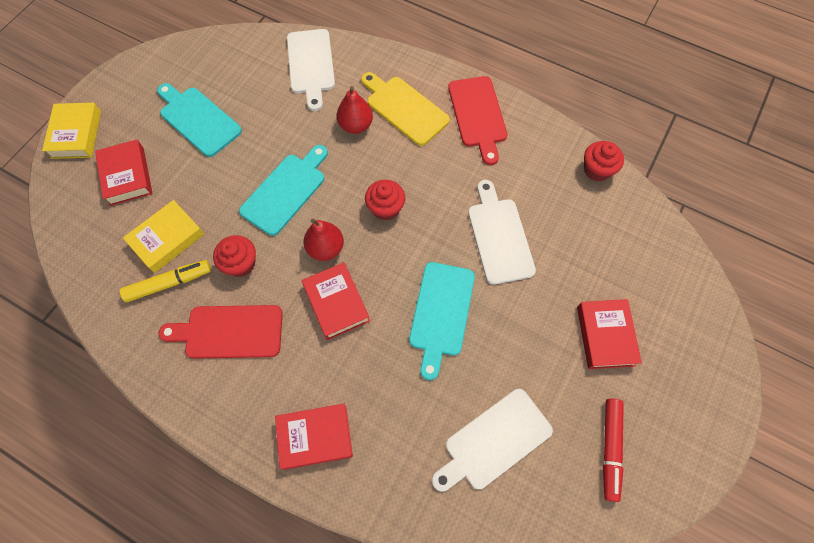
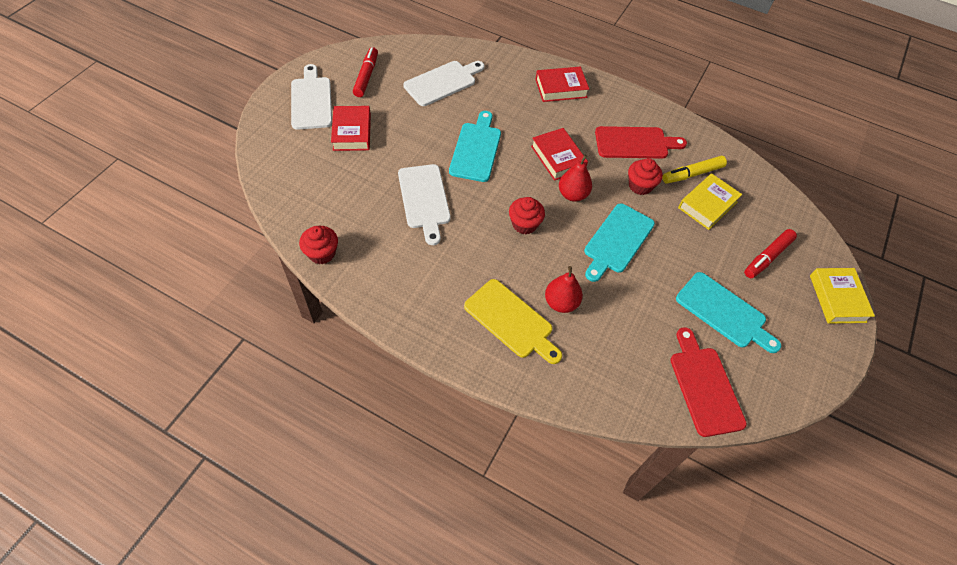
camera: 175 degrees right, 10 degrees down
(127, 176) = (767, 257): red book -> red marker
(311, 65) = (622, 377): white cutting board -> white cutting board (311, 100)
(478, 115) = (433, 312): red cutting board -> red cutting board (704, 386)

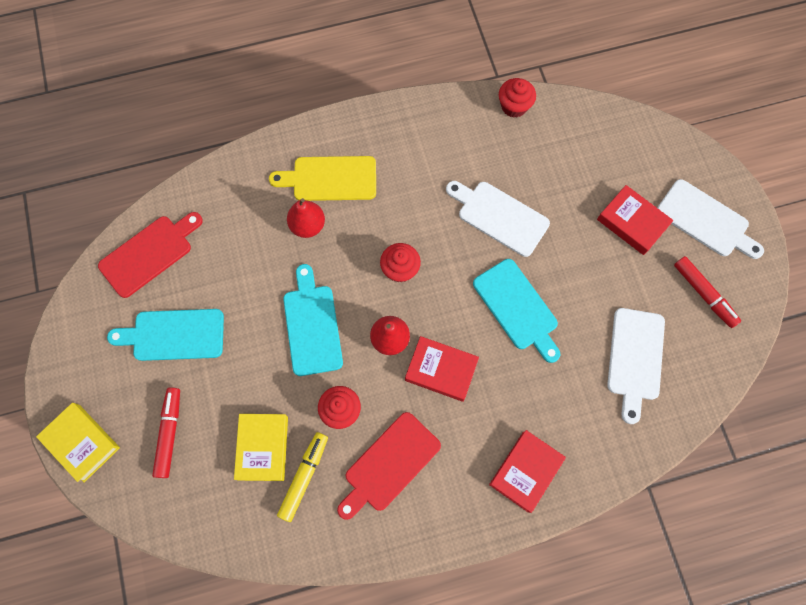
camera: 140 degrees right, 15 degrees up
(704, 386) = (149, 253): red cutting board -> red cutting board turned 75 degrees counterclockwise

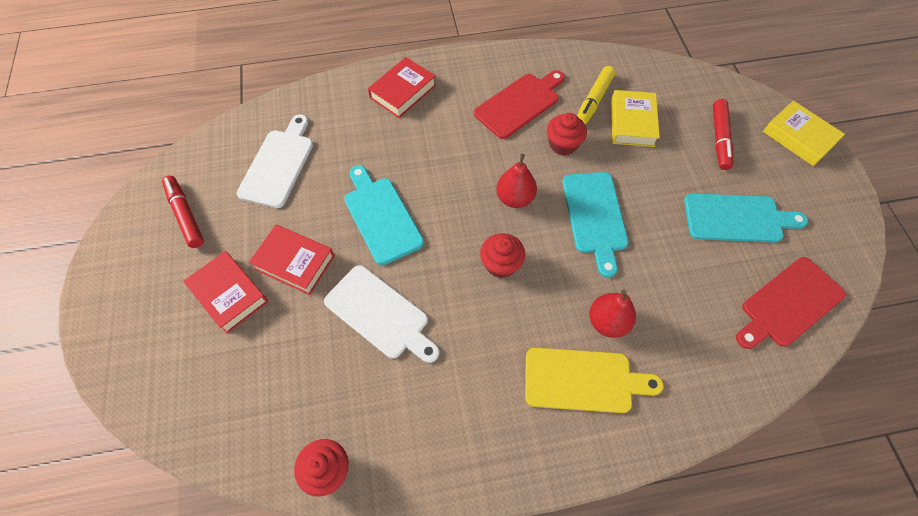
camera: 175 degrees left, 10 degrees down
(441, 370) = (466, 169): red book -> red book (294, 262)
(706, 221) = (145, 290): white cutting board -> none

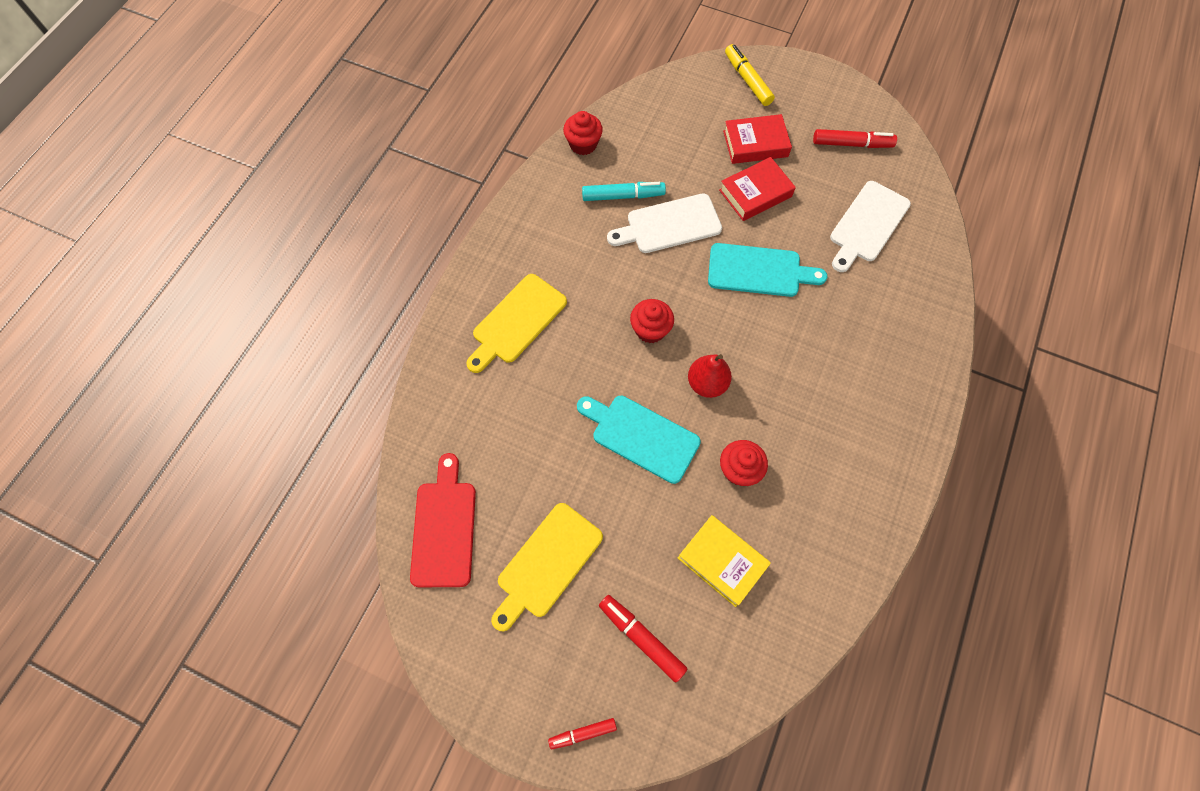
camera: 125 degrees right, 5 degrees up
(278, 164) = (867, 225): white cutting board -> white cutting board turned 75 degrees clockwise
(373, 379) = (623, 196): none -> turquoise marker
(403, 92) = (901, 367): red book -> none
(520, 104) = (818, 466): red cutting board -> none
(593, 101) = (776, 545): yellow marker -> yellow marker (747, 80)
(607, 322) = (544, 371): red pear -> none
(737, 218) = (546, 564): turquoise cutting board -> yellow cutting board
(799, 137) = (582, 733): yellow book -> red marker

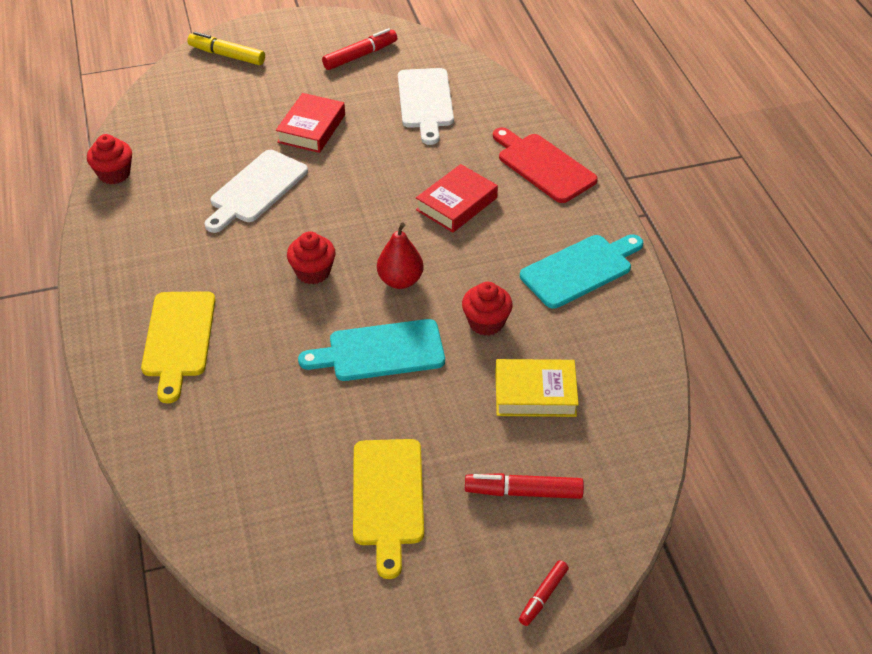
camera: 40 degrees left, 20 degrees down
(444, 527) = (262, 538): red cutting board -> red cutting board (543, 166)
(623, 196) = (191, 191): turquoise marker -> none
(755, 144) = (277, 95): red book -> red book (456, 204)
(759, 271) = (367, 179): turquoise cutting board -> turquoise cutting board (580, 269)

